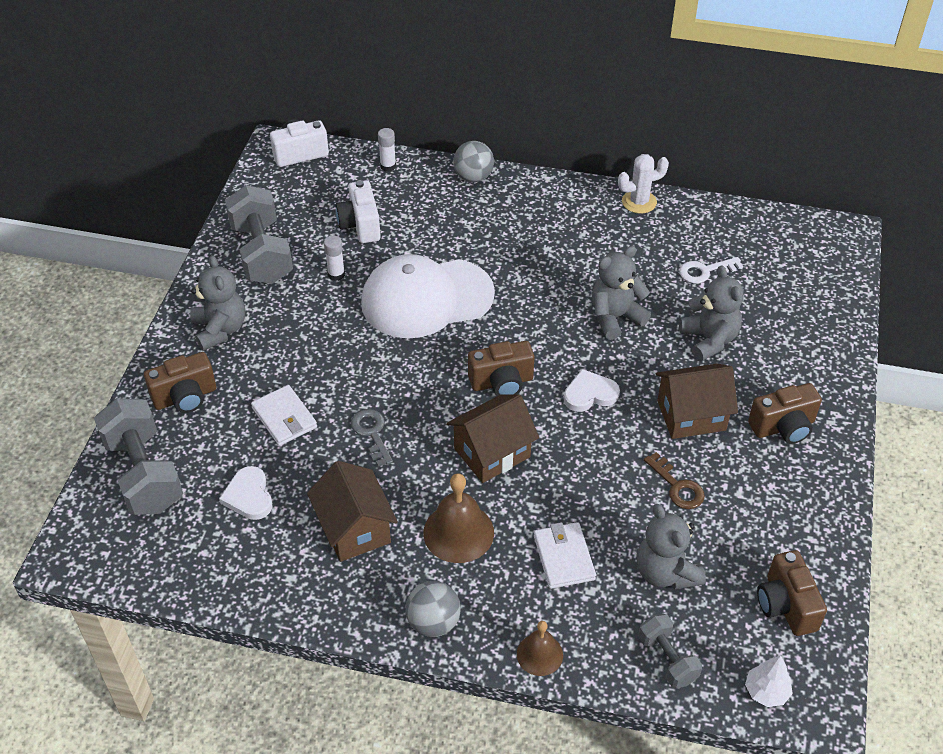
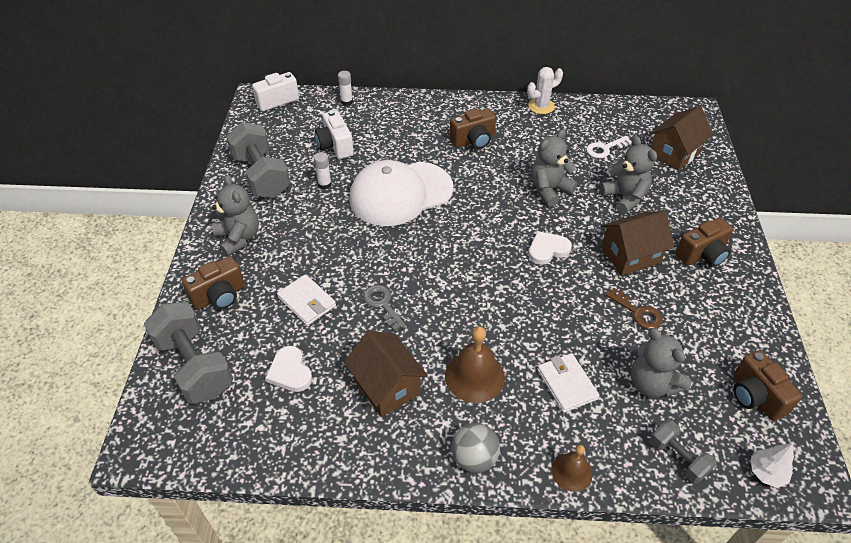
camera: 10 degrees left, 0 degrees up
(473, 177) = (413, 102): grey ball -> none
(492, 452) = (484, 306): brown house -> brown house (674, 153)
(502, 382) = (476, 250): brown camera -> brown camera (473, 141)

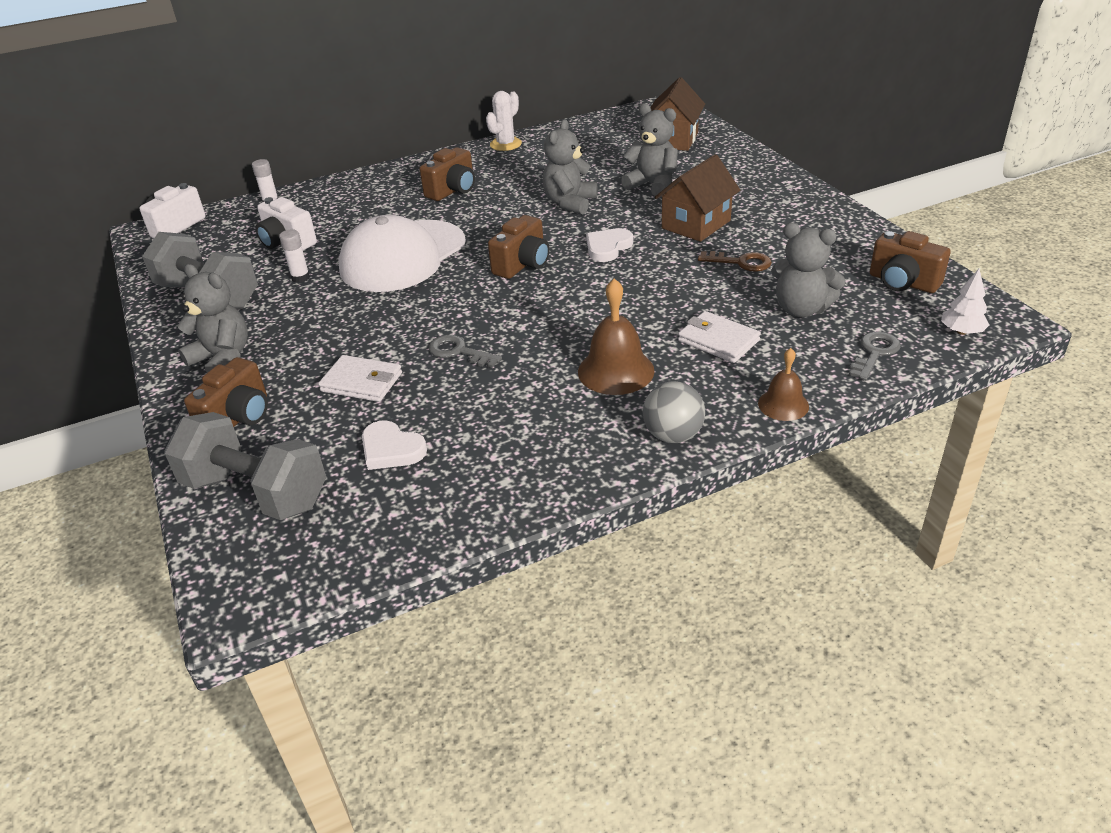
camera: 25 degrees left, 10 degrees down
(386, 386) = (522, 417): brown house -> none
(605, 149) = (601, 156): white key -> none
(678, 458) = (874, 353): grey dumbbell -> grey key
(702, 255) = (764, 202): brown camera -> brown camera (523, 265)

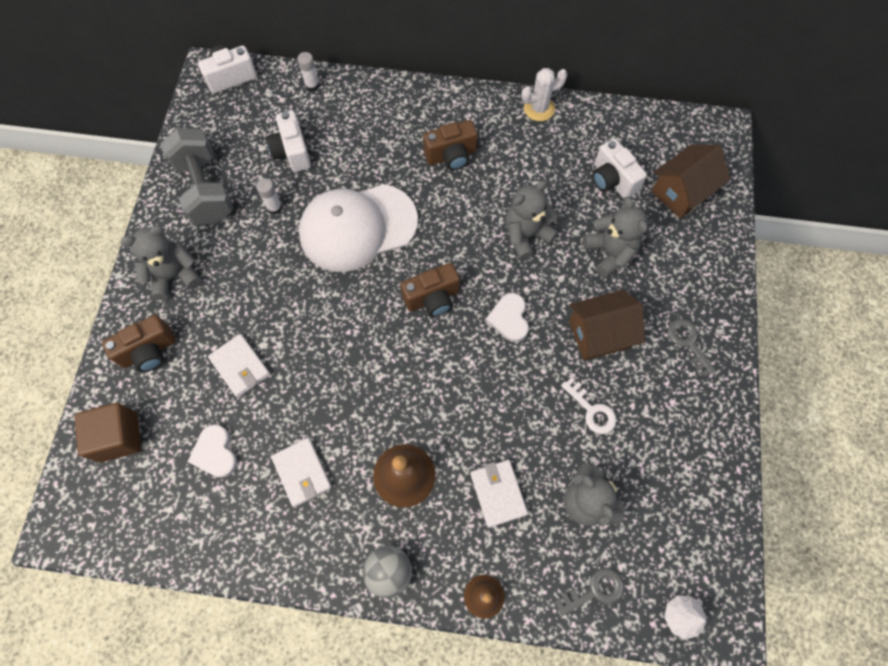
camera: 30 degrees right, 30 degrees up
(222, 358) = (174, 276): grey teddy bear -> grey teddy bear turned 90 degrees counterclockwise
(256, 492) = (119, 437): grey dumbbell -> brown cube
(458, 352) = (319, 377): grey key -> grey key (688, 343)
(506, 417) = (302, 472): none -> white wallet
(608, 247) = (509, 318): white heart -> white heart turned 75 degrees counterclockwise
(610, 153) = (612, 180): none -> white camera
(741, 262) = (591, 410): brown key -> white key
(902, 282) = (692, 526): brown camera -> none

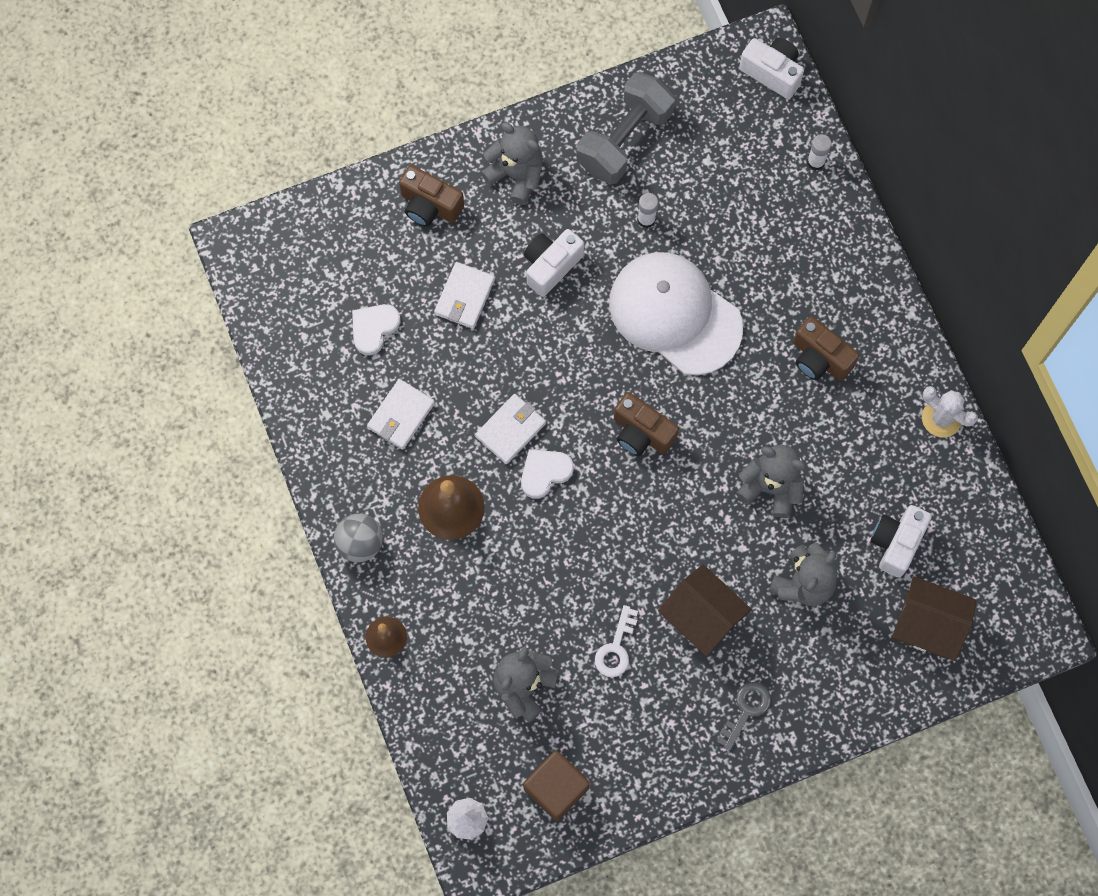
camera: 60 degrees right, 5 degrees up
(119, 437) = (339, 236): brown cube -> brown cube (556, 788)
(292, 152) = (721, 194): white camera -> white camera (551, 266)
(498, 493) = (483, 601): white wallet -> white wallet (510, 430)
(509, 318) = (665, 519): white heart -> white heart (544, 473)
(594, 591) = (445, 732): grey key -> none

